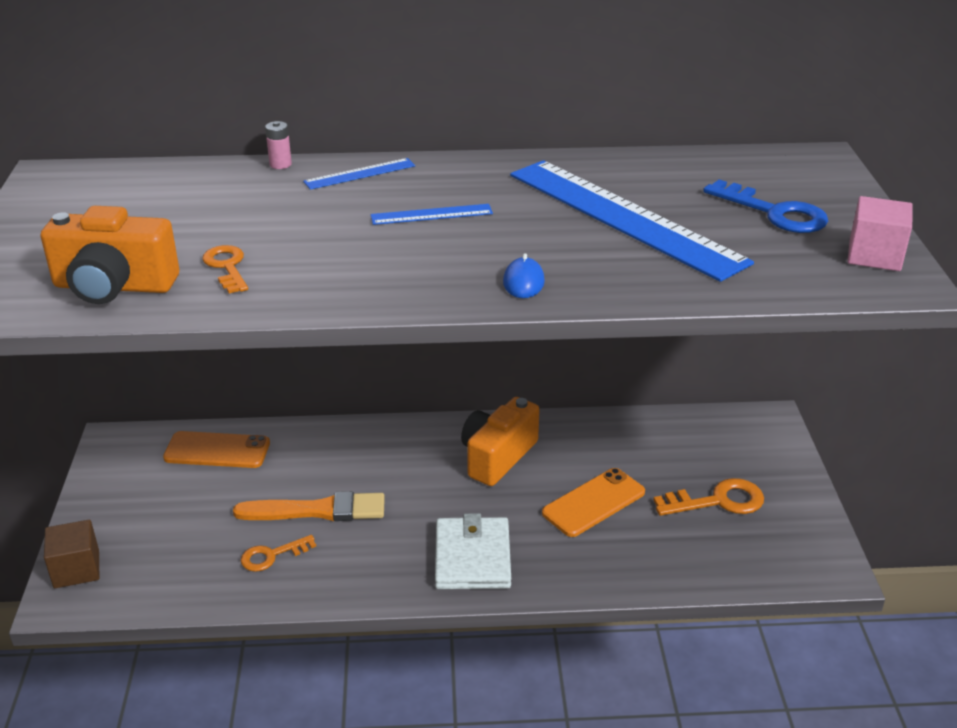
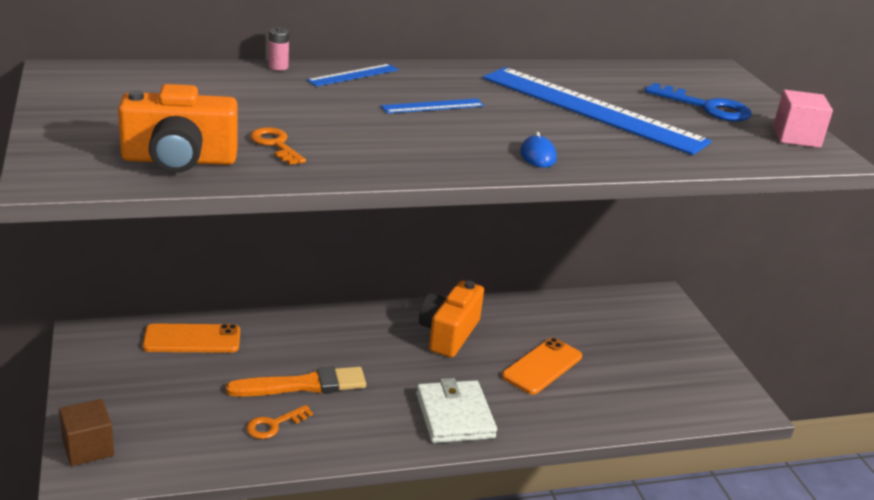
camera: 15 degrees left, 5 degrees down
(718, 501) = (642, 360): orange key -> none

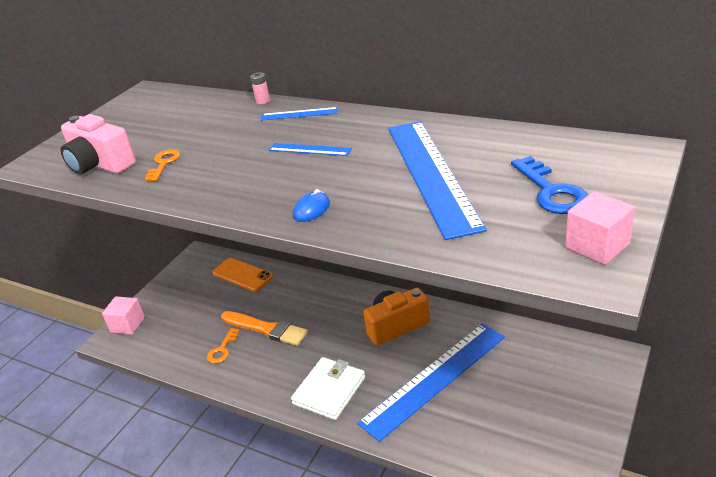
camera: 50 degrees right, 5 degrees up
(88, 448) = (127, 324): brown cube -> pink cube
(179, 160) = (100, 164): orange camera -> pink camera
(274, 425) = (222, 349): orange key -> orange key turned 75 degrees counterclockwise
(542, 366) = (434, 379): orange phone -> blue ruler

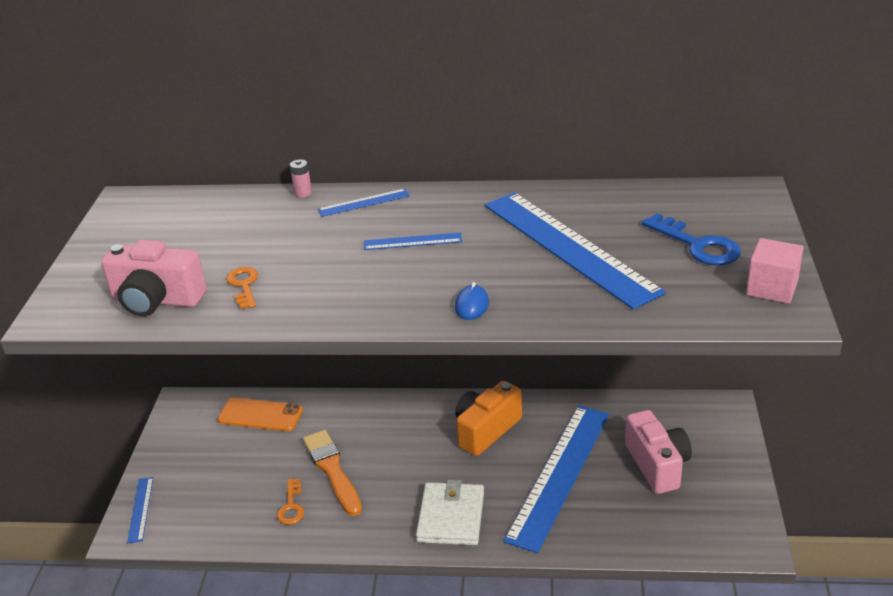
camera: 25 degrees left, 0 degrees up
(127, 324) = (140, 509): pink cube -> blue ruler
(266, 329) = (332, 470): orange brush -> orange brush turned 120 degrees counterclockwise
(524, 393) = (657, 465): none -> pink camera

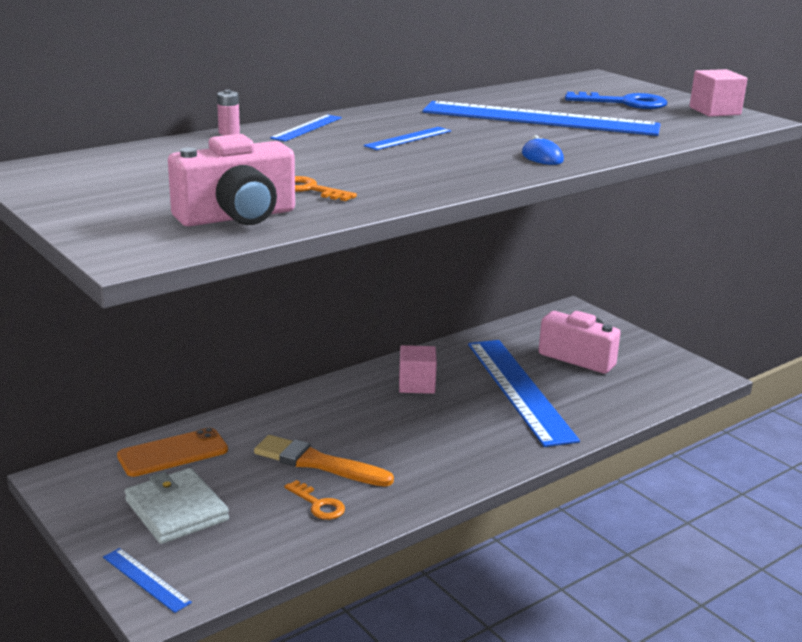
camera: 45 degrees left, 10 degrees down
(451, 517) = (477, 449): white wallet -> white wallet (176, 510)
(486, 430) = (416, 385): orange camera -> pink cube

